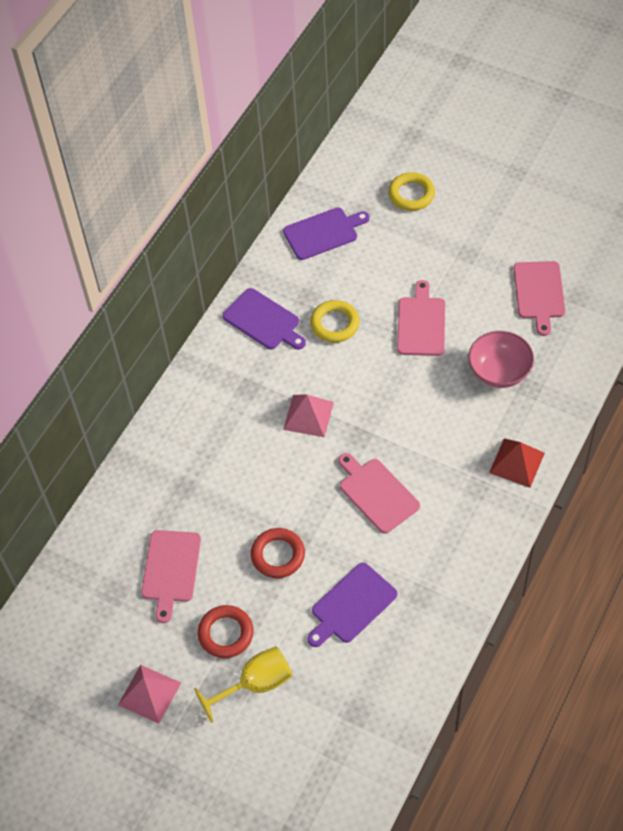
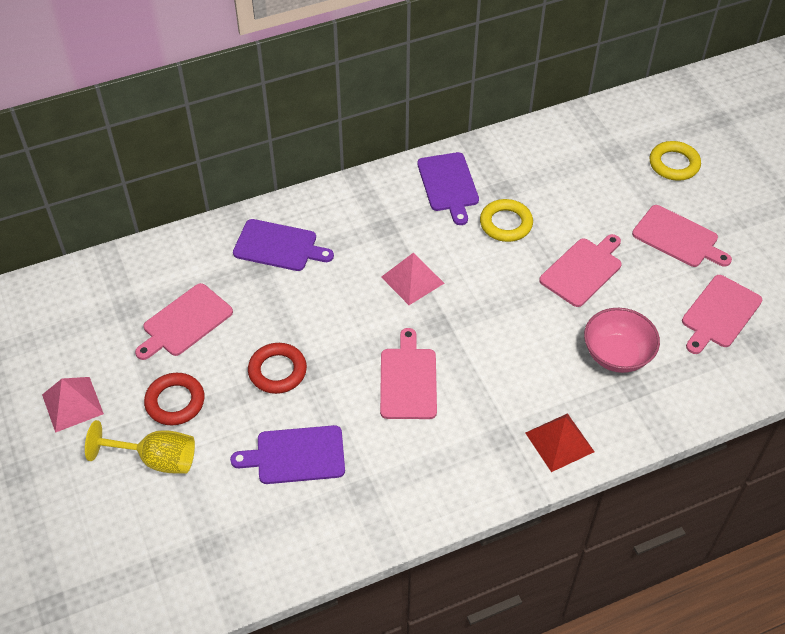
camera: 35 degrees right, 5 degrees down
(323, 233) = (565, 149): purple cutting board -> purple cutting board (279, 246)
(464, 253) = (678, 238): none -> pink cutting board

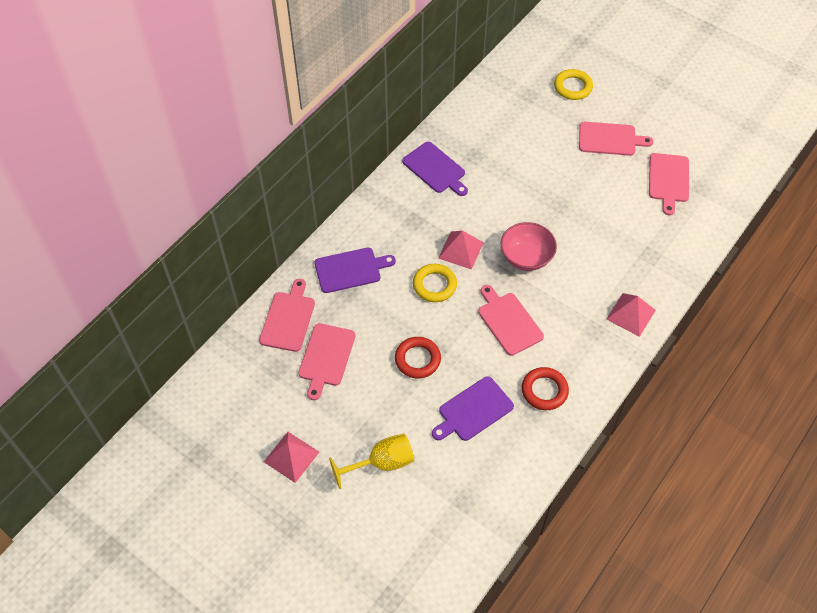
camera: 30 degrees left, 5 degrees up
(175, 402) = (363, 417): red ring -> red ring (544, 390)
(506, 224) = (494, 180): yellow ring -> yellow ring (434, 285)
(559, 442) = (631, 314): red pyramid -> pink pyramid
(583, 270) = (566, 190): pink cutting board -> pink cutting board (288, 319)
(617, 355) = (626, 238): pink bowl -> pink bowl (526, 257)

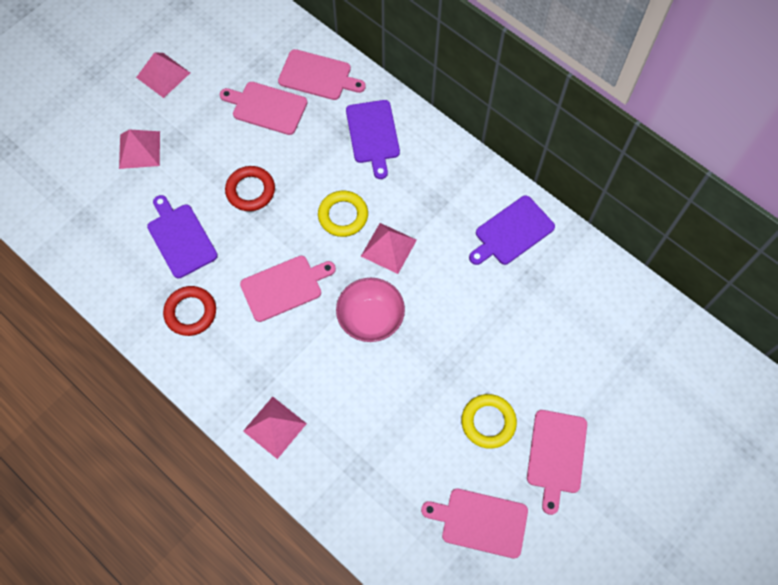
camera: 95 degrees right, 10 degrees up
(382, 463) = (139, 150): yellow goblet -> pink pyramid
(572, 87) = (653, 421): yellow ring -> yellow ring (488, 422)

